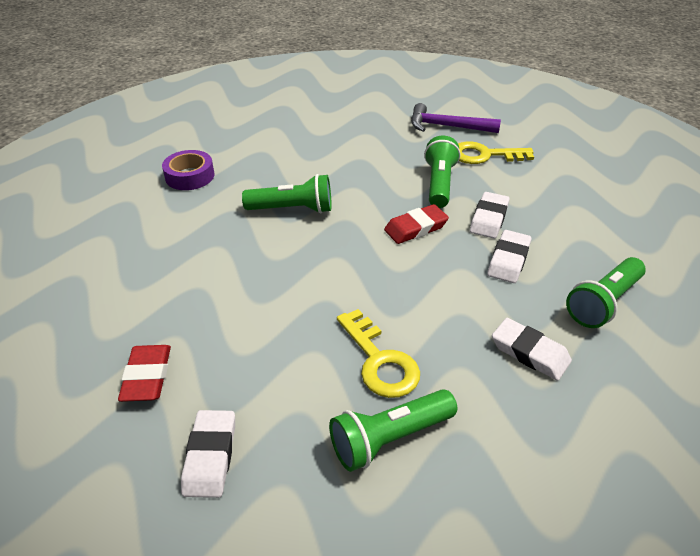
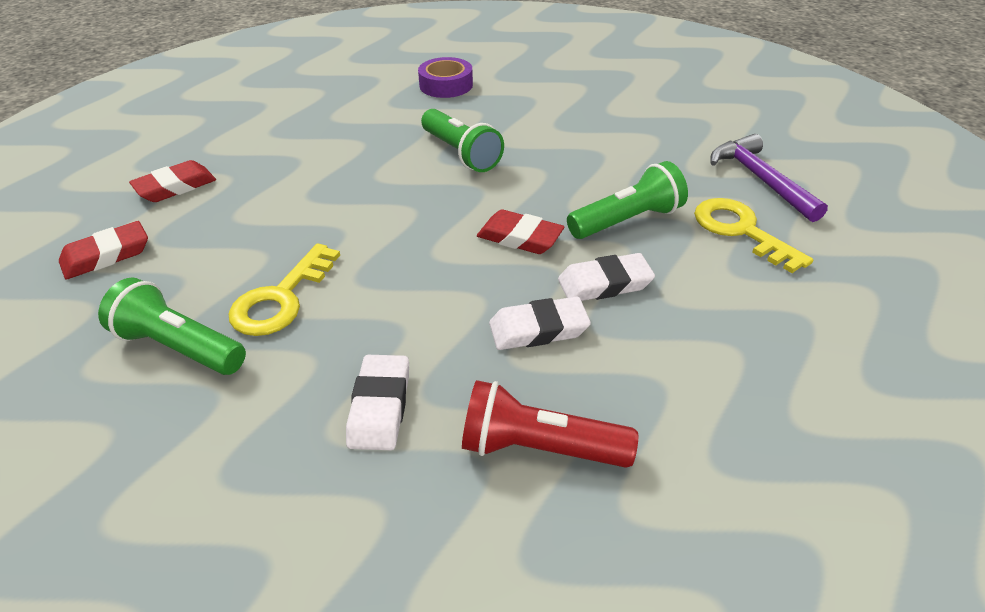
camera: 55 degrees right, 0 degrees up
(210, 456) = (106, 255): white eraser -> red eraser
(603, 303) = (539, 448): green flashlight -> red flashlight

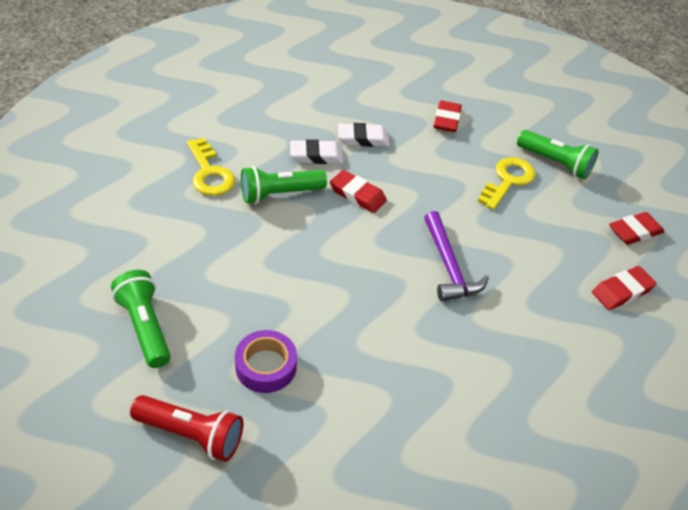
camera: 175 degrees left, 5 degrees up
(380, 406) = (446, 120): white eraser -> red eraser
(446, 85) = (387, 406): purple tape -> purple tape (266, 366)
(461, 153) = (385, 285): green flashlight -> green flashlight (145, 327)
(539, 448) = (377, 94): red flashlight -> red flashlight (191, 434)
(761, 180) = (158, 210): purple hammer -> purple hammer (448, 266)

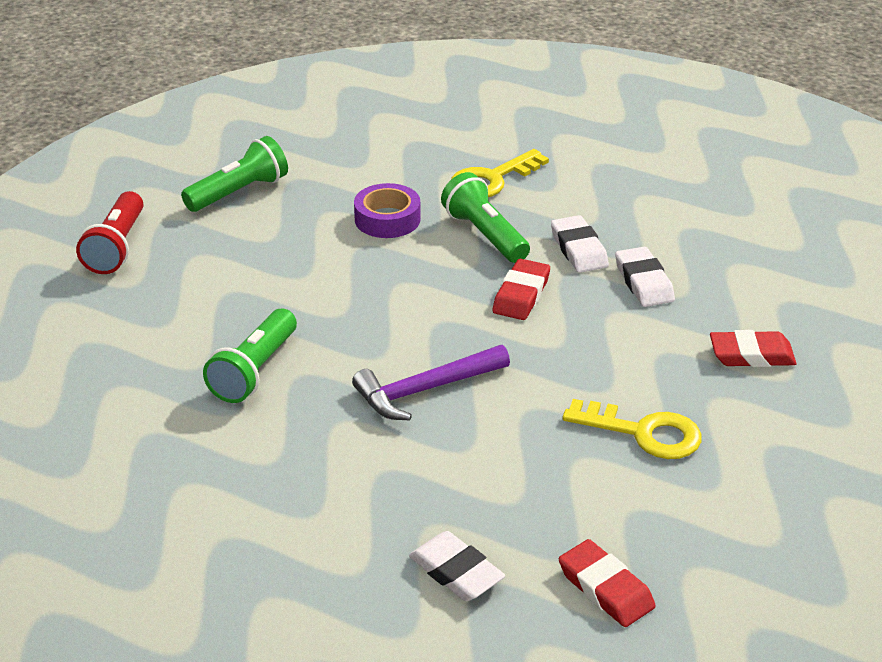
camera: 80 degrees right, 10 degrees down
(266, 366) = (212, 275): purple tape -> purple tape (387, 219)
(555, 163) = (726, 484): green flashlight -> green flashlight (254, 371)
(622, 291) = (456, 572): red eraser -> white eraser

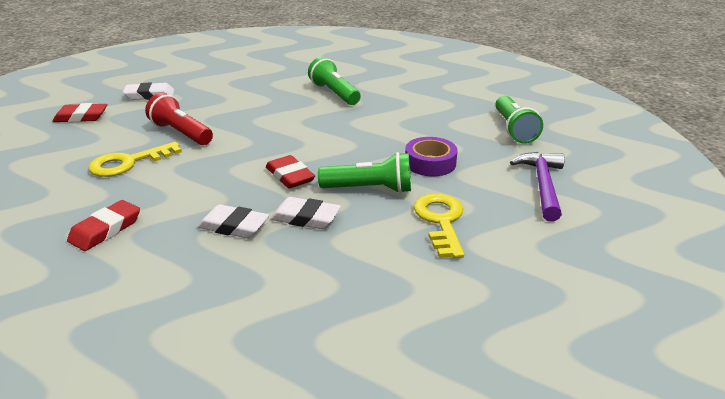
camera: 125 degrees right, 5 degrees down
(116, 247) = (483, 89): red flashlight -> red flashlight (181, 133)
(426, 390) = (258, 123): purple hammer -> purple hammer (542, 185)

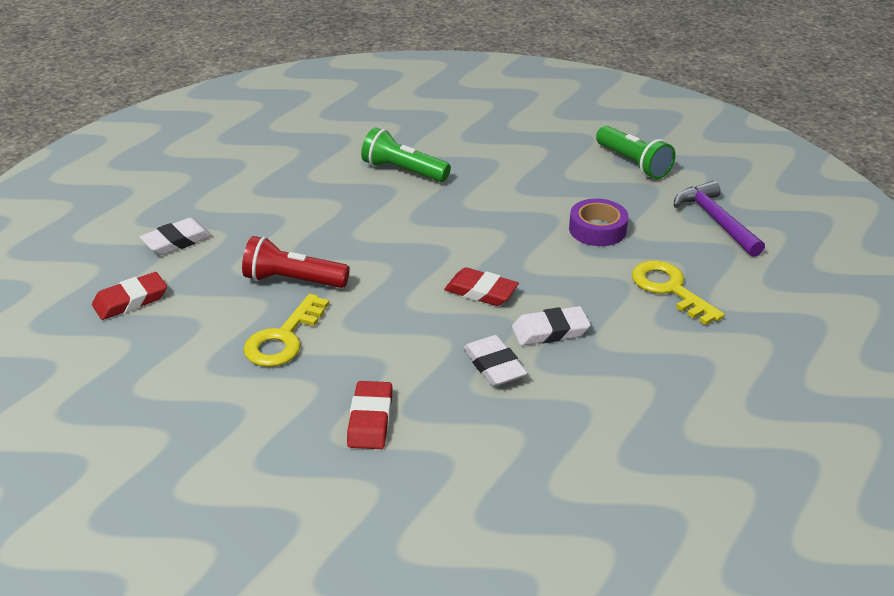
camera: 30 degrees left, 5 degrees up
(234, 226) = (494, 365): white eraser -> white eraser turned 75 degrees clockwise
(370, 189) = (574, 279): green flashlight -> none

